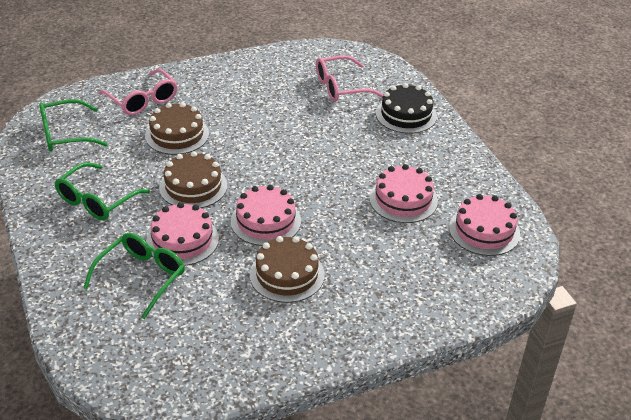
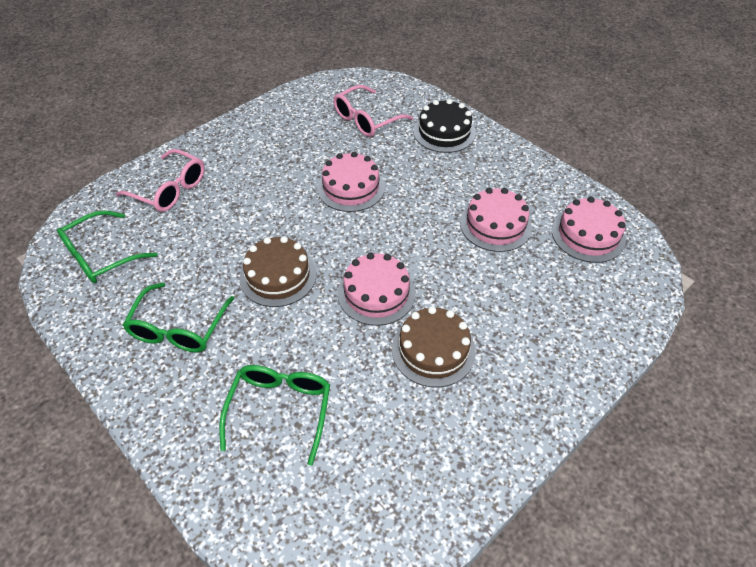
camera: 20 degrees left, 10 degrees up
(177, 135) = (228, 219): brown cake -> none
(182, 240) = (301, 346): pink cake -> pink cake (351, 187)

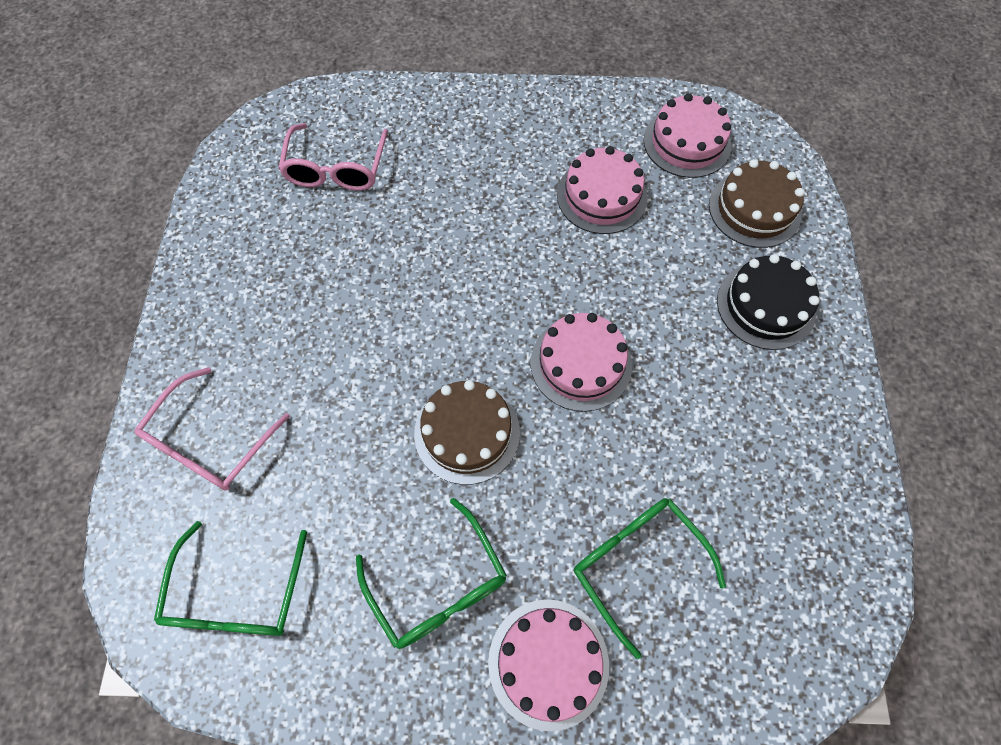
camera: 45 degrees left, 15 degrees up
(169, 189) = (211, 441): pink glasses -> pink glasses turned 135 degrees clockwise
(351, 187) = (418, 267): pink cake -> pink cake (548, 663)
(433, 350) = (692, 375): brown cake -> brown cake (754, 209)
(444, 132) = (437, 124): black cake -> black cake (765, 305)

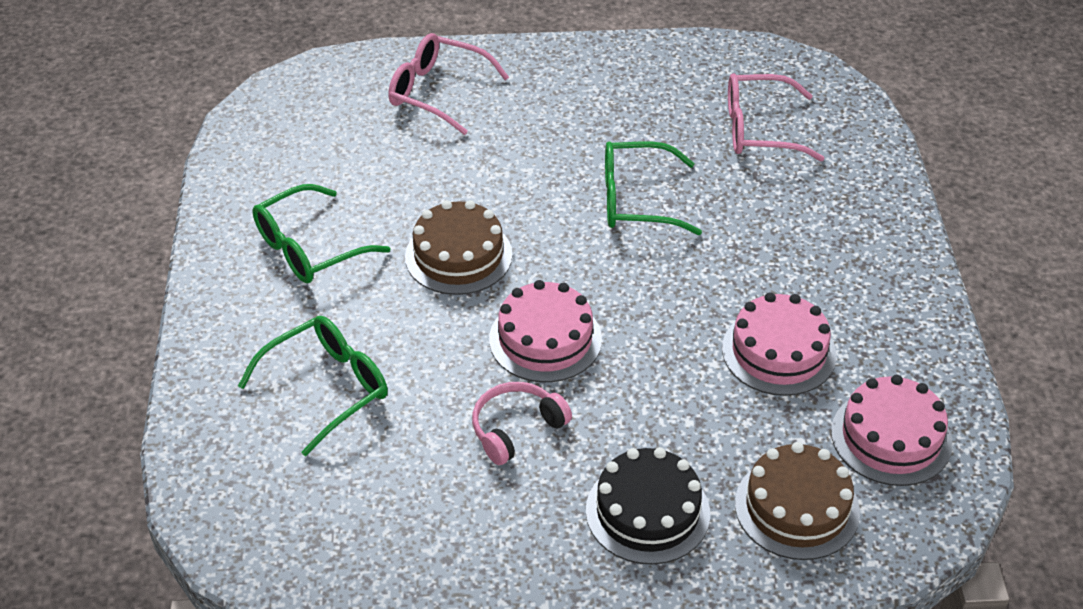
camera: 85 degrees right, 20 degrees down
(237, 594) = (305, 128): green glasses -> green glasses (637, 200)
(548, 663) = (238, 326): pink cake -> none
(684, 395) = (516, 428): none -> pink headphones

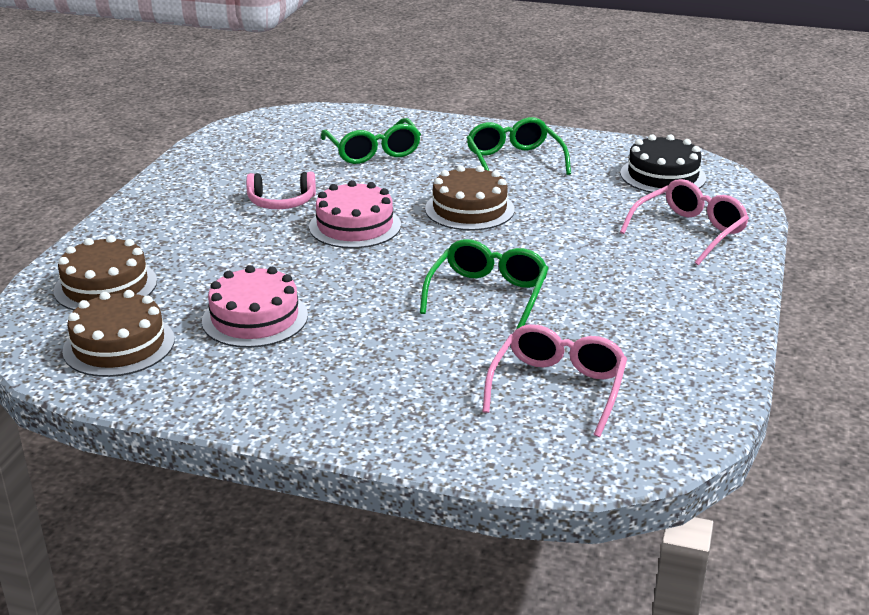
camera: 110 degrees right, 15 degrees down
(516, 428) = (281, 202): pink headphones -> pink headphones turned 105 degrees clockwise
(647, 512) = (166, 231): black cake -> black cake (663, 175)
(891, 437) = (119, 345): pink cake -> brown cake

